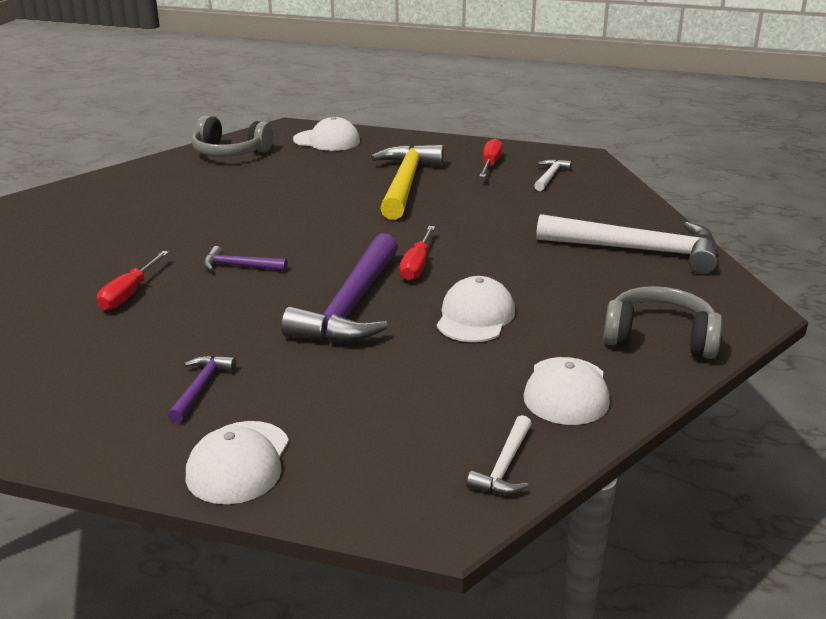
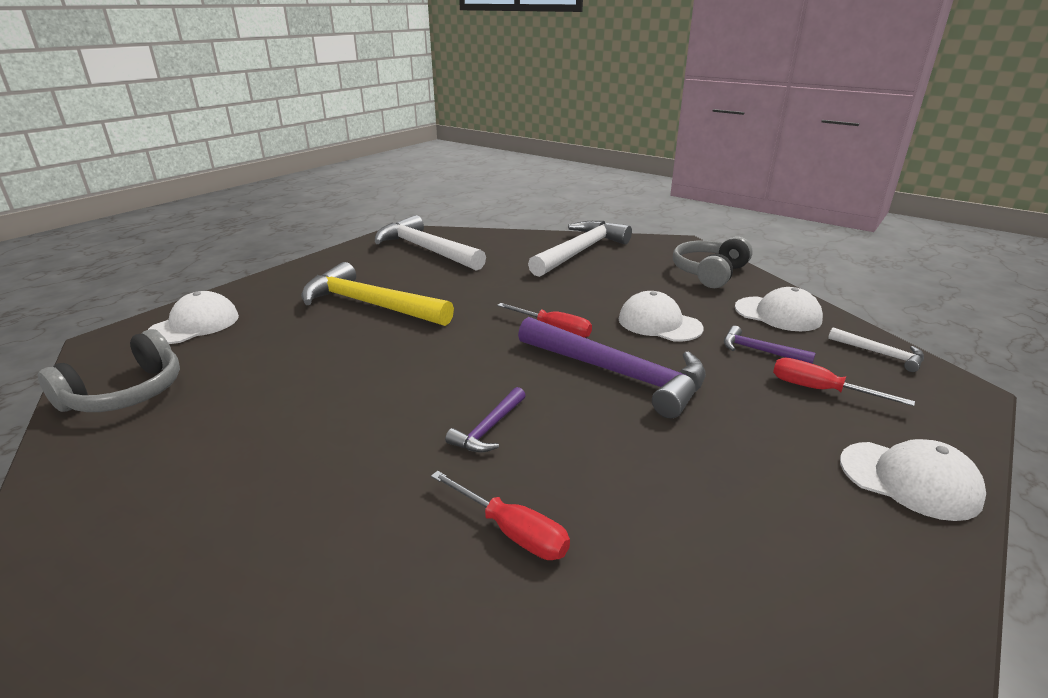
camera: 70 degrees left, 0 degrees up
(201, 388) = (769, 490): purple hammer -> purple hammer (759, 351)
(490, 164) = (373, 264): red screwdriver -> red screwdriver (820, 390)
(550, 176) = (426, 250): white hammer -> white hammer, size x2.17

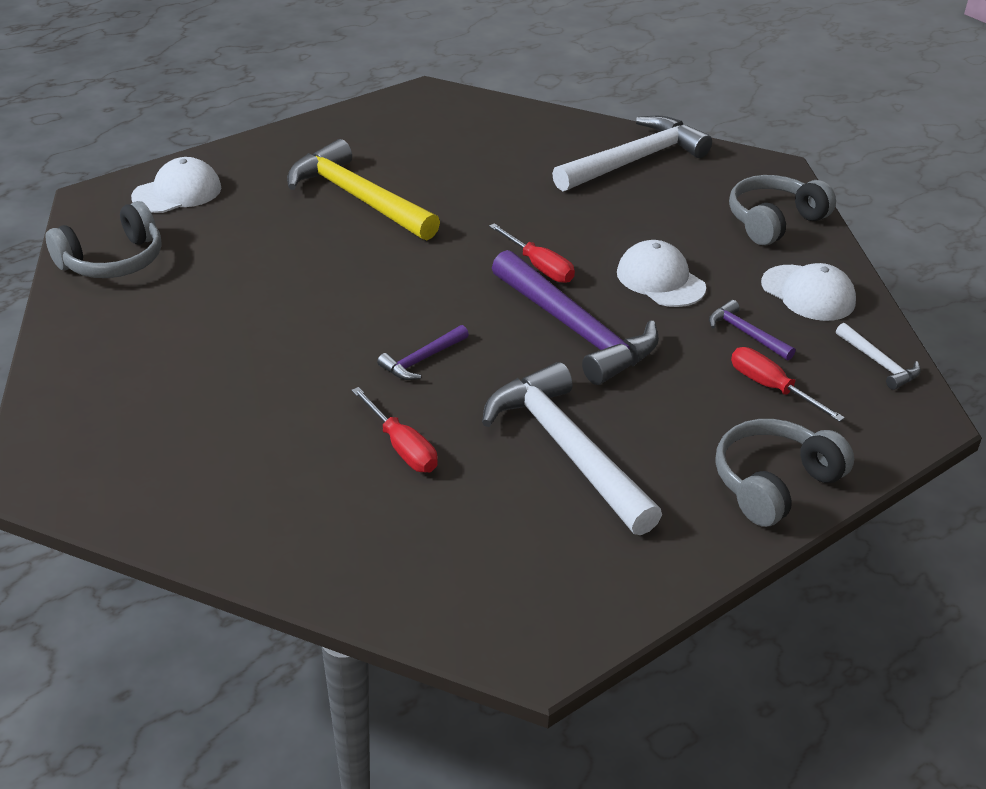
camera: 15 degrees right, 10 degrees up
(426, 250) = (447, 126): white hammer -> white hammer (566, 449)
(909, 480) = (774, 483): white cap -> grey headphones

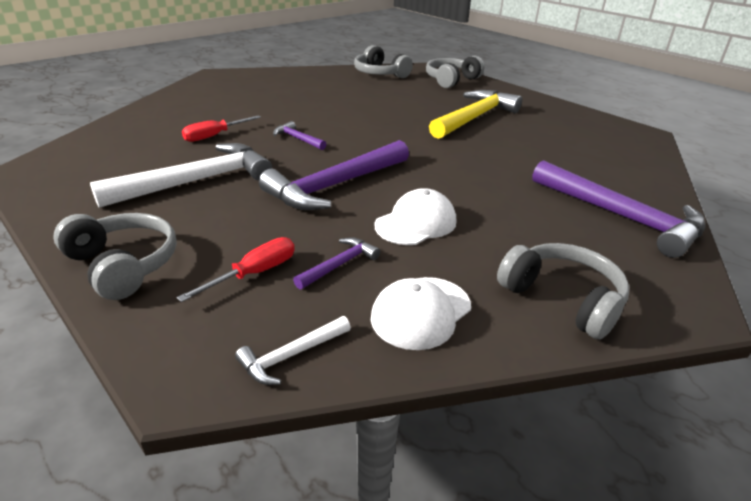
camera: 85 degrees right, 5 degrees down
(177, 192) = (451, 80): white cap -> grey headphones
(539, 266) = (416, 173): red screwdriver -> none
(634, 160) = (621, 217): white hammer -> purple hammer

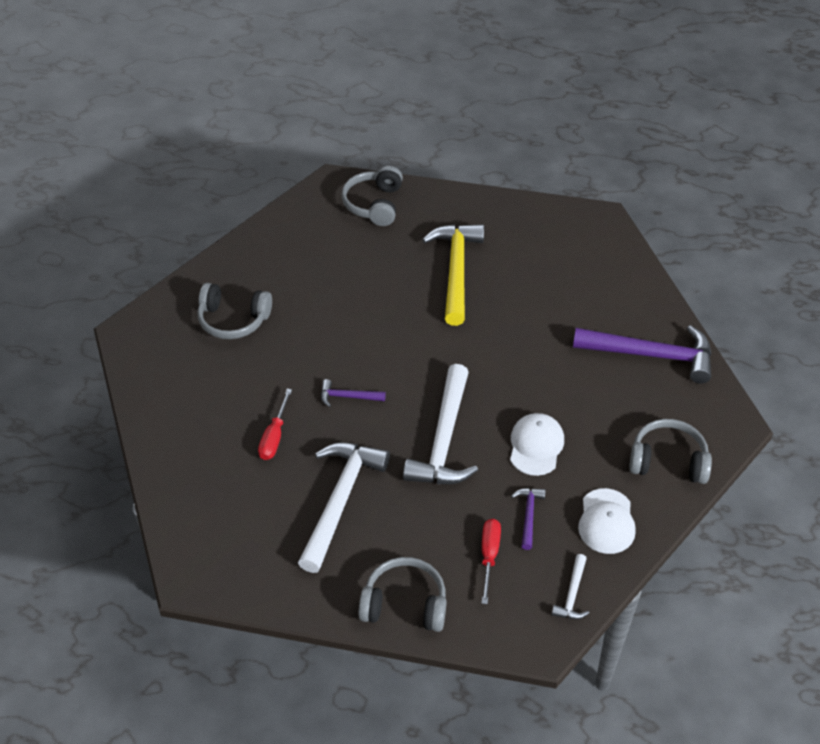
camera: 35 degrees left, 15 degrees up
(335, 186) = (444, 439): purple hammer -> white hammer
(380, 74) = (293, 230): grey headphones -> grey headphones (233, 320)

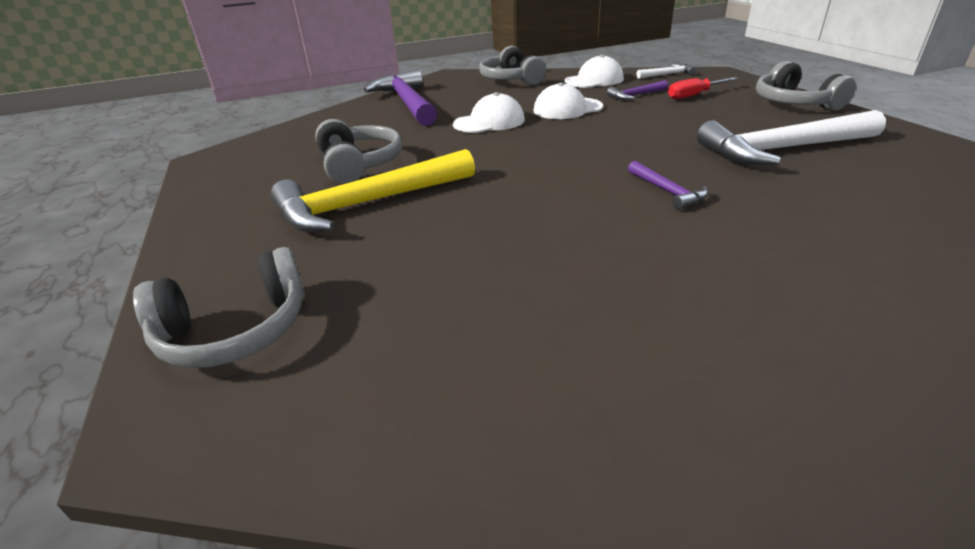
camera: 120 degrees left, 15 degrees down
(233, 320) = (717, 353): grey headphones -> grey headphones (359, 164)
(274, 436) = (807, 209): red screwdriver -> none
(444, 439) = (626, 135): white hammer -> none
(548, 382) = (489, 122): none -> white cap

